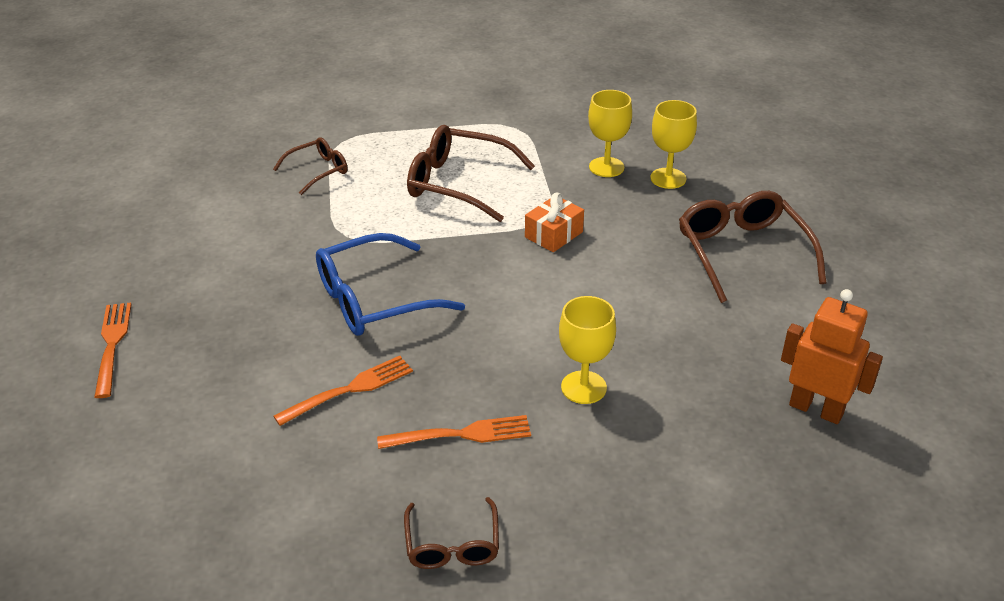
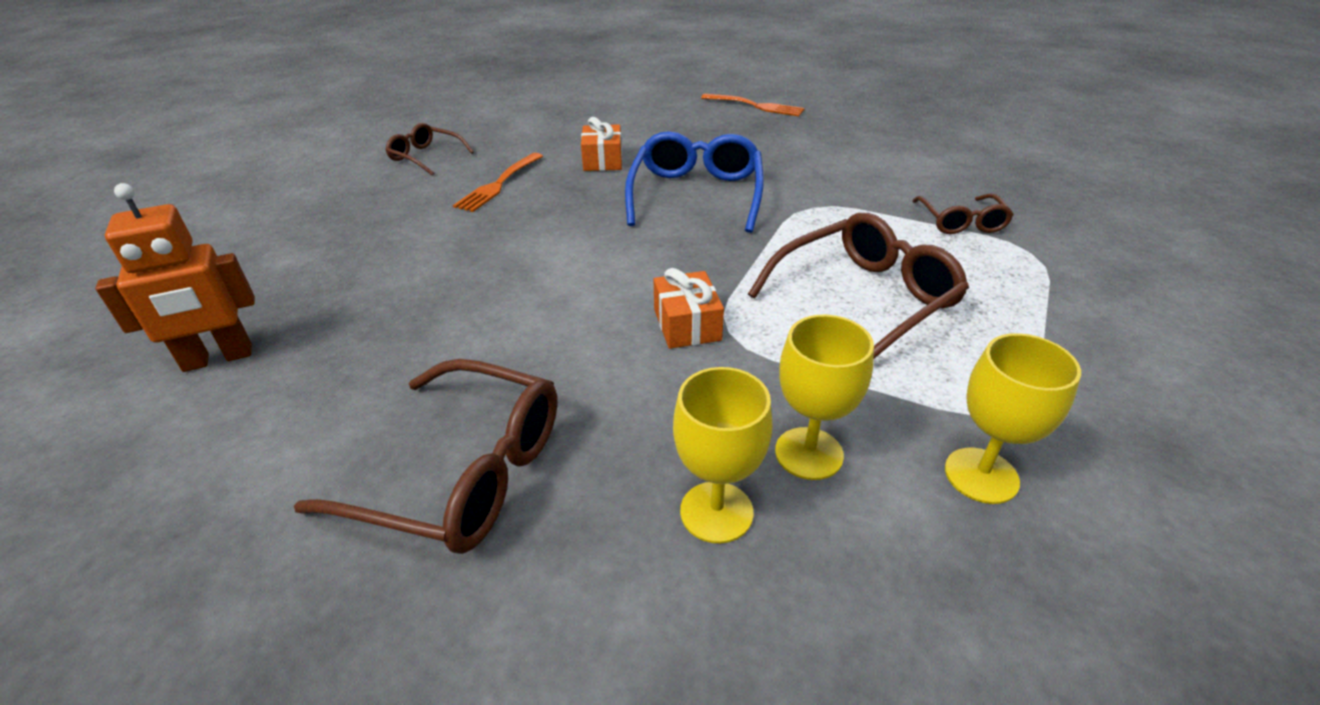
camera: 125 degrees right, 0 degrees up
(349, 390) = (602, 160): orange fork -> orange gift
(583, 387) = (457, 246): yellow goblet -> yellow goblet (981, 475)

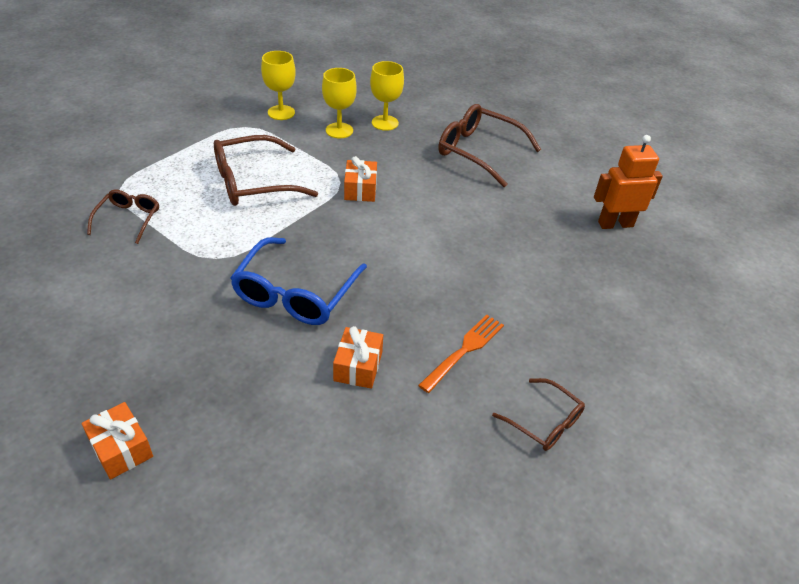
camera: 170 degrees left, 5 degrees up
(755, 106) = (121, 449): orange fork -> orange gift

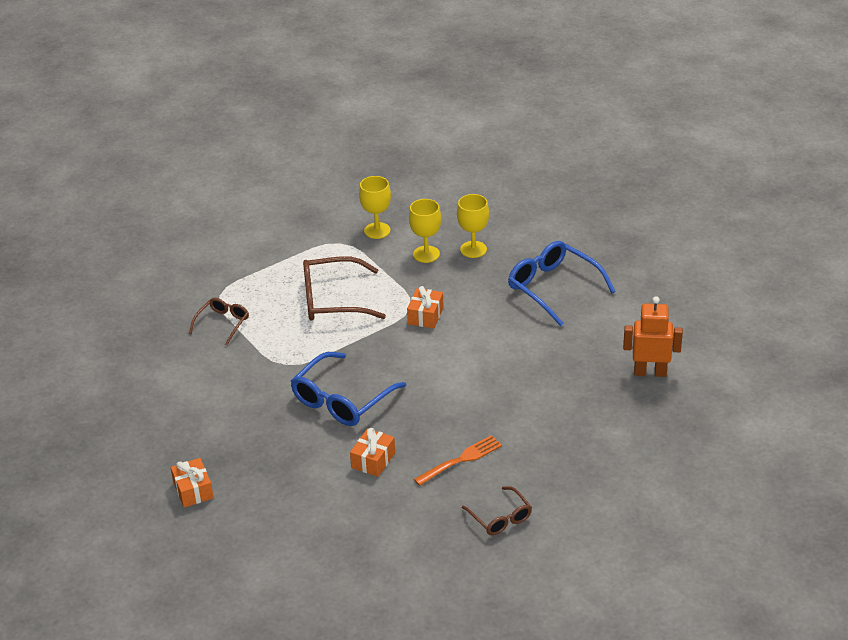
camera: 20 degrees right, 5 degrees down
(479, 152) = (554, 288): brown glasses -> blue glasses

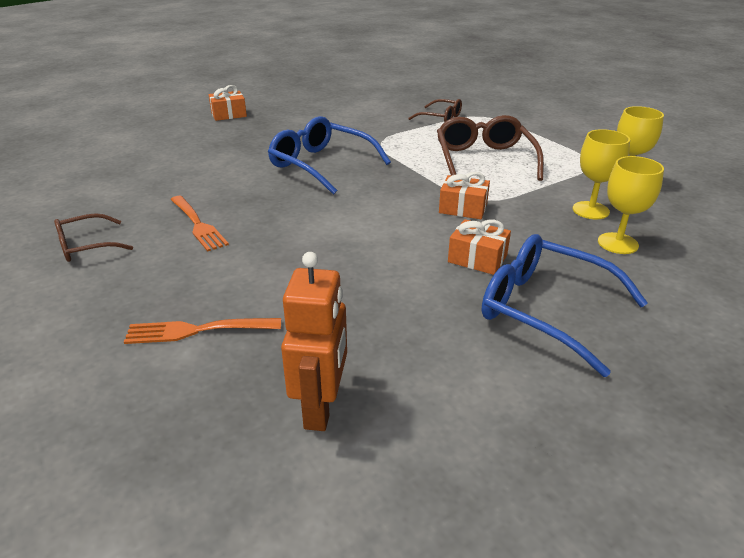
camera: 90 degrees right, 5 degrees down
(373, 460) = (224, 179): orange gift -> orange gift (477, 259)
(554, 288) = (546, 310): blue glasses -> blue glasses turned 105 degrees counterclockwise
(595, 430) = (198, 330): none -> orange fork

